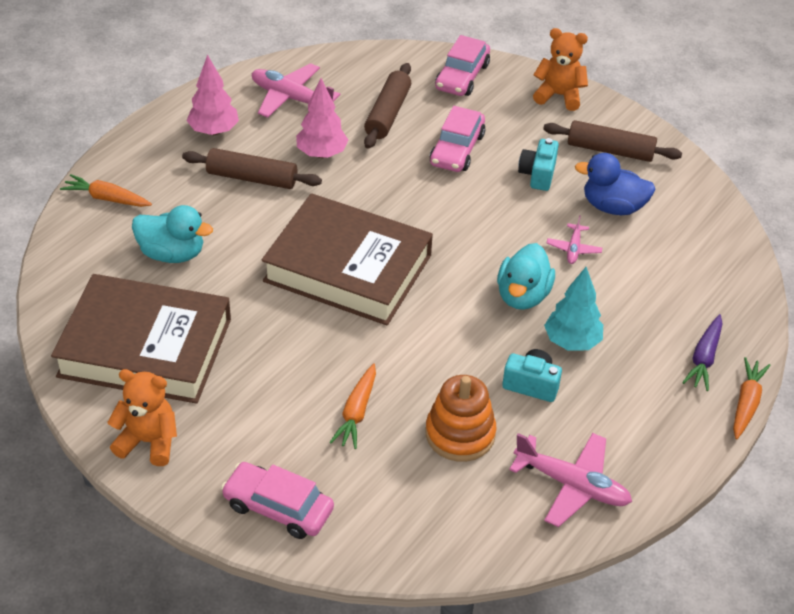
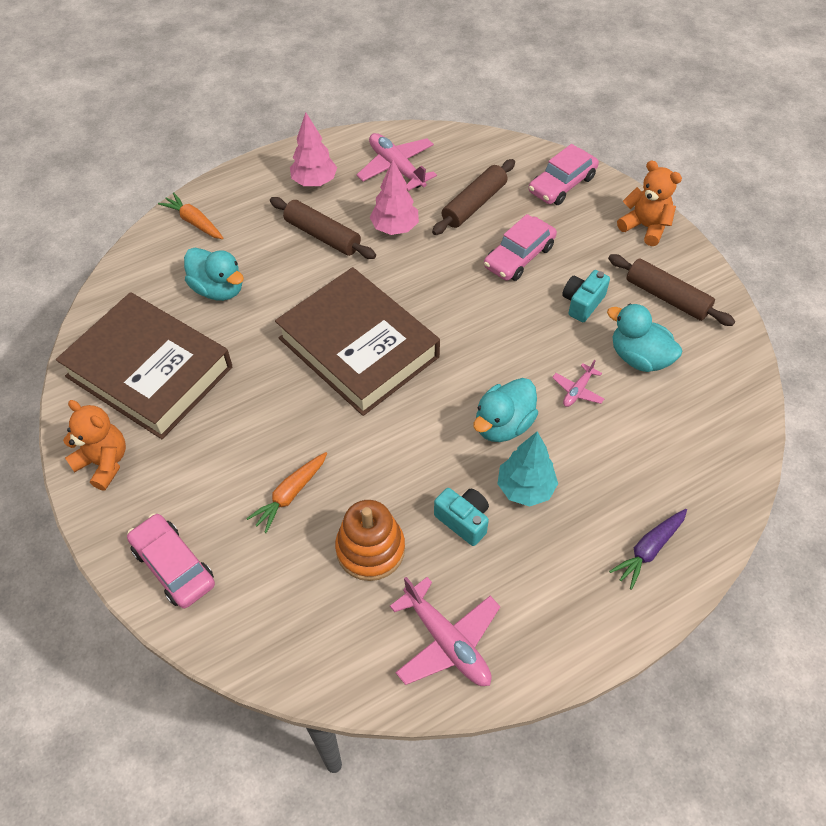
camera: 25 degrees right, 10 degrees up
(613, 207) = (639, 357): blue duck -> turquoise duck
(746, 403) = (668, 615): orange carrot -> none

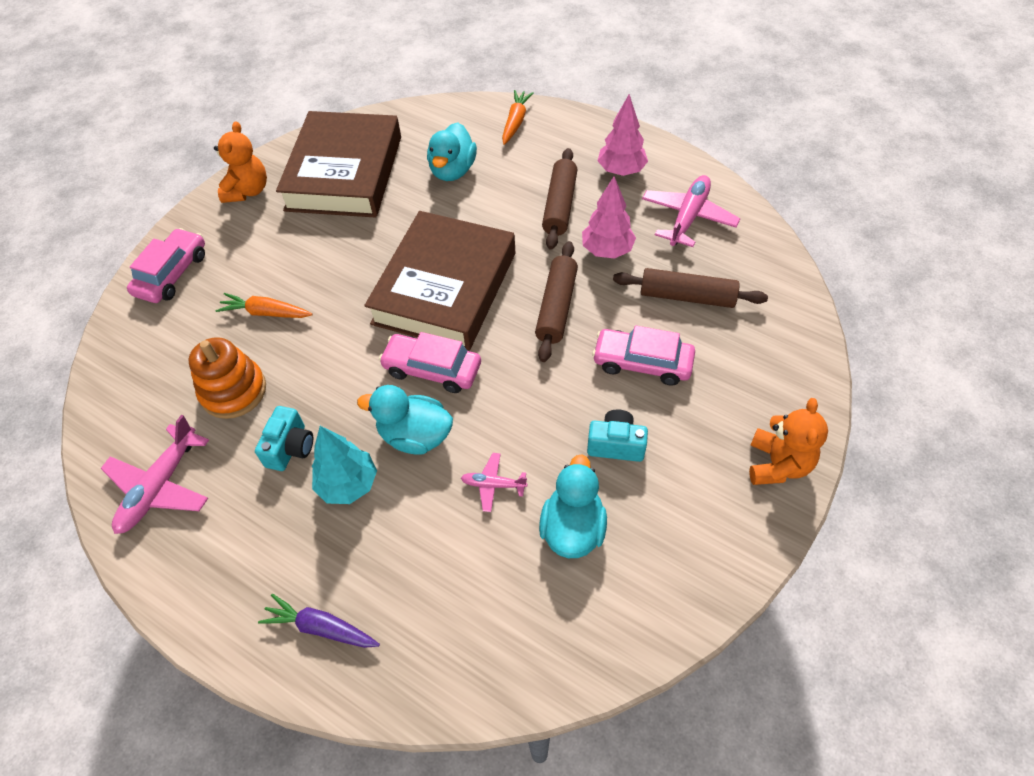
camera: 65 degrees right, 0 degrees up
(562, 184) = (779, 359): pink car -> pink car (432, 369)
(667, 297) = (682, 526): brown rolling pin -> brown rolling pin (557, 307)

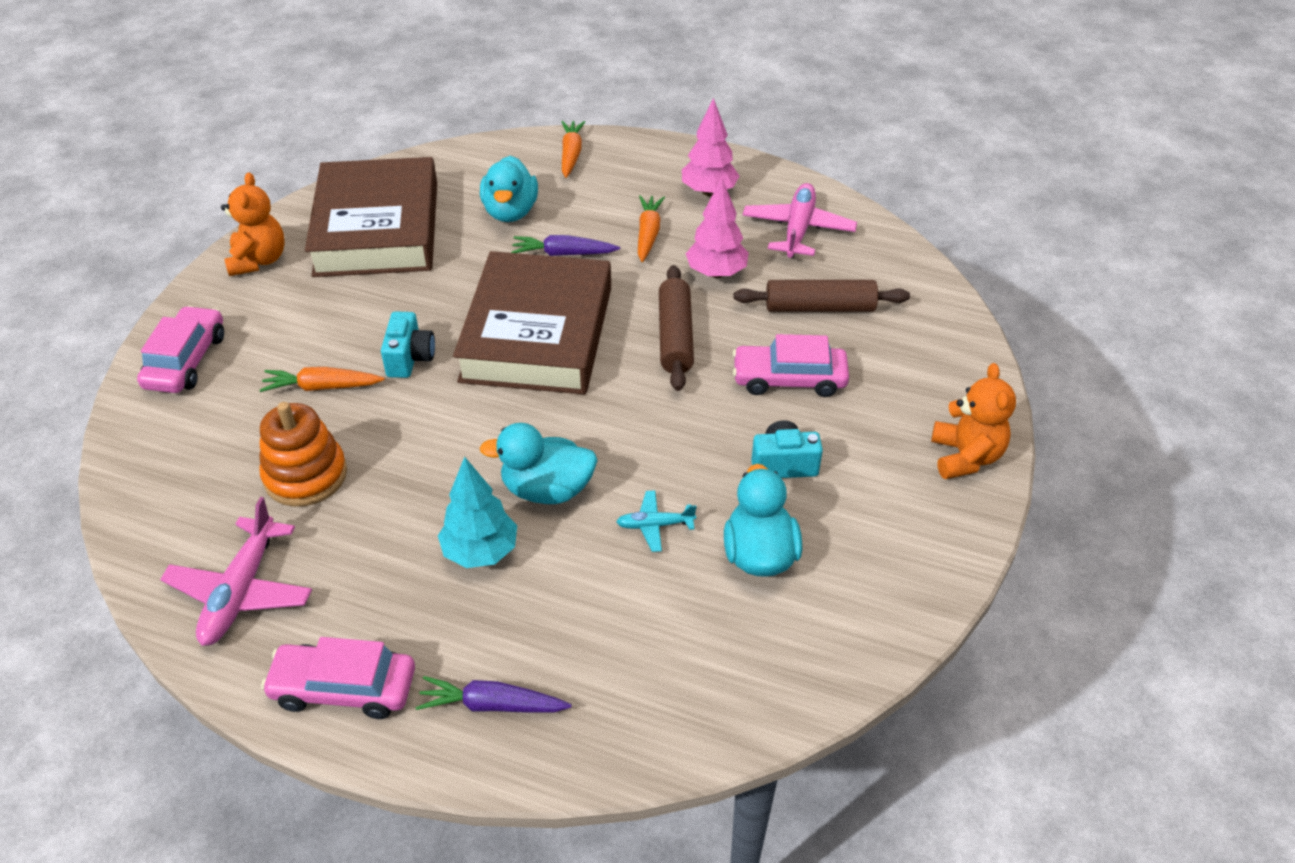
camera: 15 degrees left, 10 degrees down
(290, 448) = (397, 525): turquoise camera -> turquoise camera (410, 358)
(432, 369) = (547, 419): pink car -> pink car (344, 688)
(485, 215) = (563, 254): none -> purple carrot
(493, 484) = (655, 525): pink plane -> turquoise plane
(559, 205) = (648, 234): brown rolling pin -> orange carrot

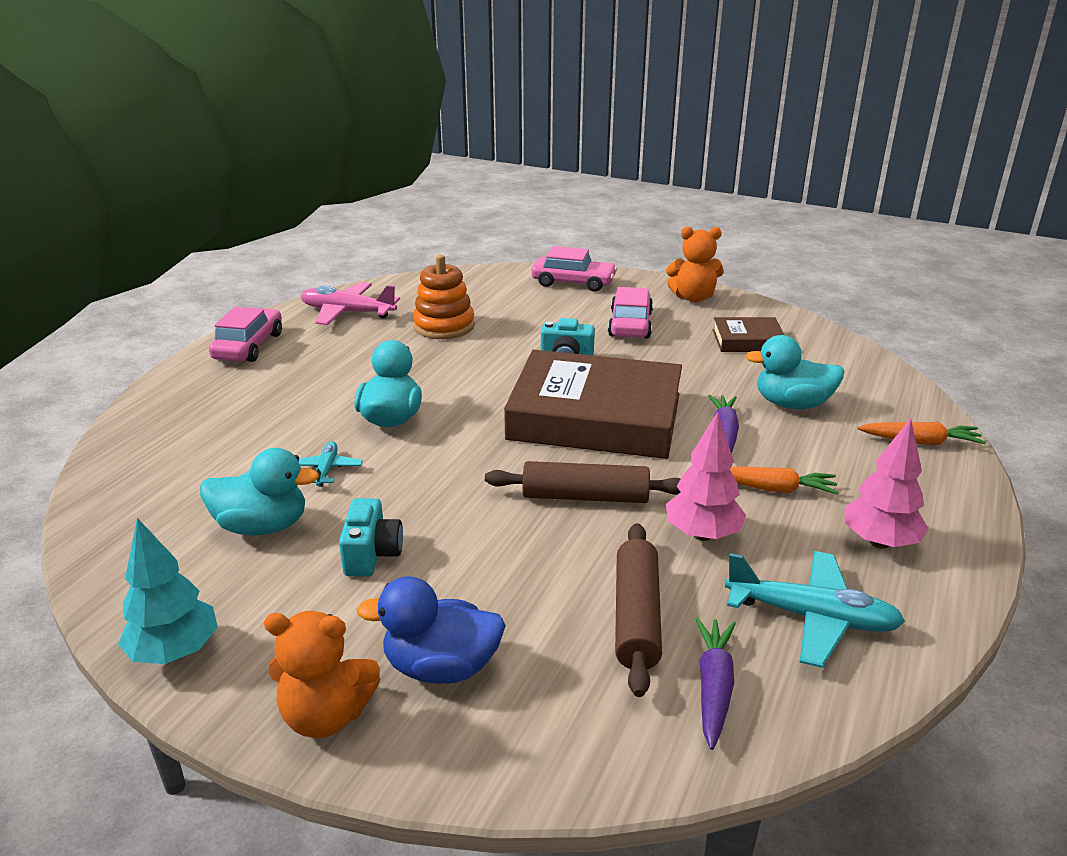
camera: 95 degrees right, 15 degrees down
(322, 387) = (537, 327): orange carrot -> none
(377, 228) = (747, 340): brown book -> brown book, size x0.46
(480, 552) = (338, 390): turquoise tree -> turquoise tree (175, 652)
(492, 705) = (198, 395): purple carrot -> purple carrot (713, 687)
(789, 379) = (503, 573): pink car -> pink car (630, 324)
(798, 230) = (811, 617): pink plane -> turquoise plane
(900, 403) = (441, 667): none -> blue duck

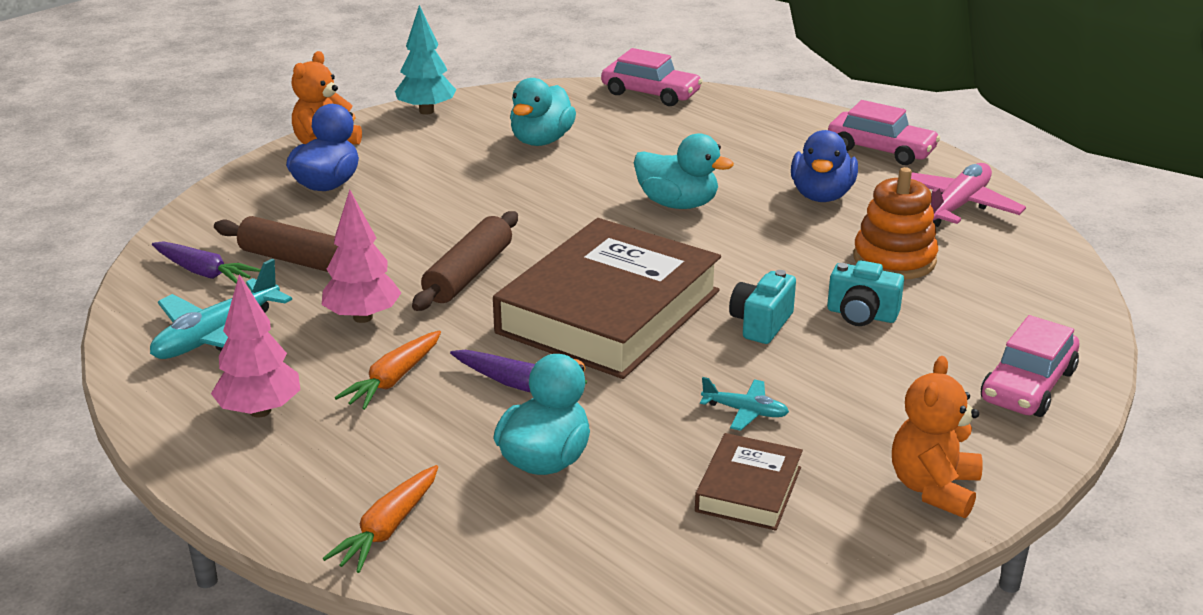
camera: 110 degrees right, 0 degrees up
(327, 470) = (605, 168): turquoise plane -> turquoise plane (745, 411)
(349, 360) = (821, 195): none -> blue duck
(372, 554) = (470, 175): turquoise camera -> turquoise camera (861, 315)
(630, 324) = (848, 398): pink car -> pink car (650, 93)

